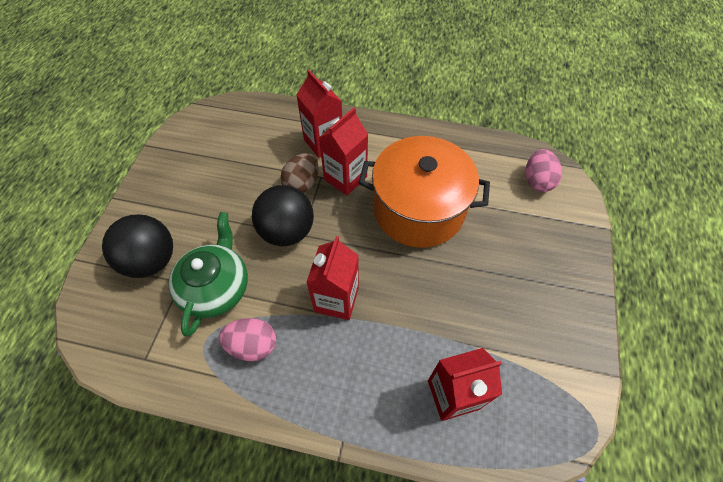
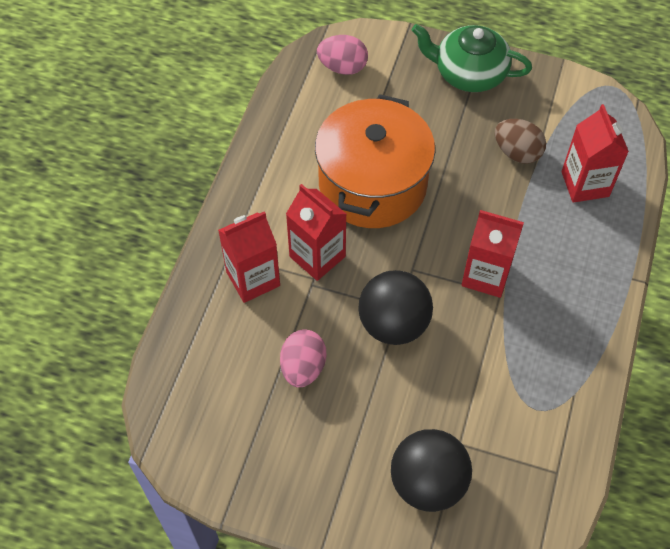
camera: 85 degrees left, 0 degrees up
(216, 287) = (468, 401): green teapot -> green teapot (469, 73)
(253, 345) = (539, 359): pink egg -> pink egg (303, 367)
(302, 184) = (321, 306): brown egg -> brown egg (517, 152)

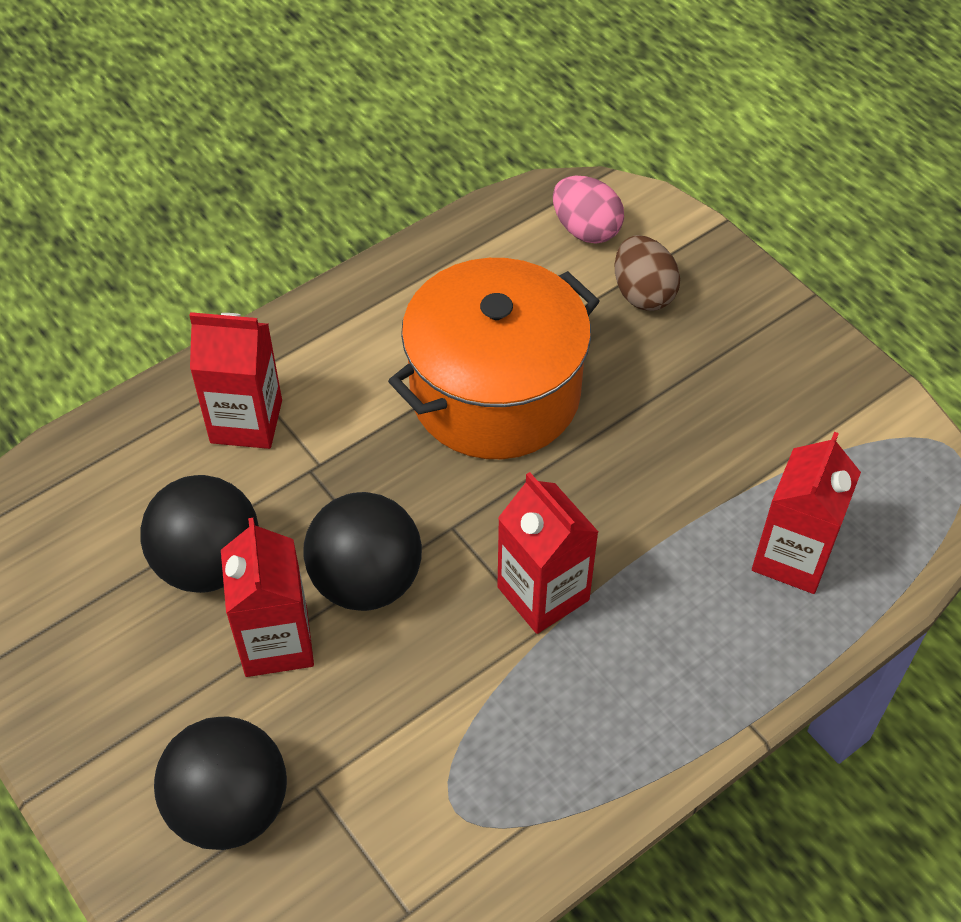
camera: 35 degrees right, 5 degrees down
(303, 367) = (209, 563): pink egg -> black ball
(317, 256) = (347, 440): red carton -> red carton (276, 642)
(469, 73) = (751, 323): green teapot -> none
(517, 152) = (729, 461): brown egg -> brown egg (643, 293)

